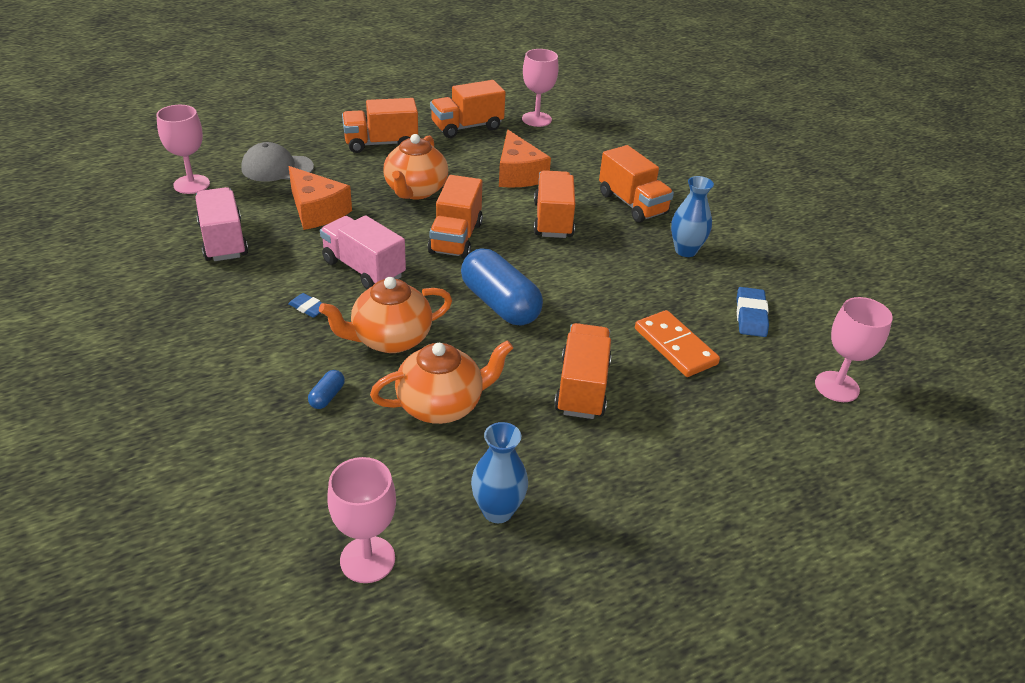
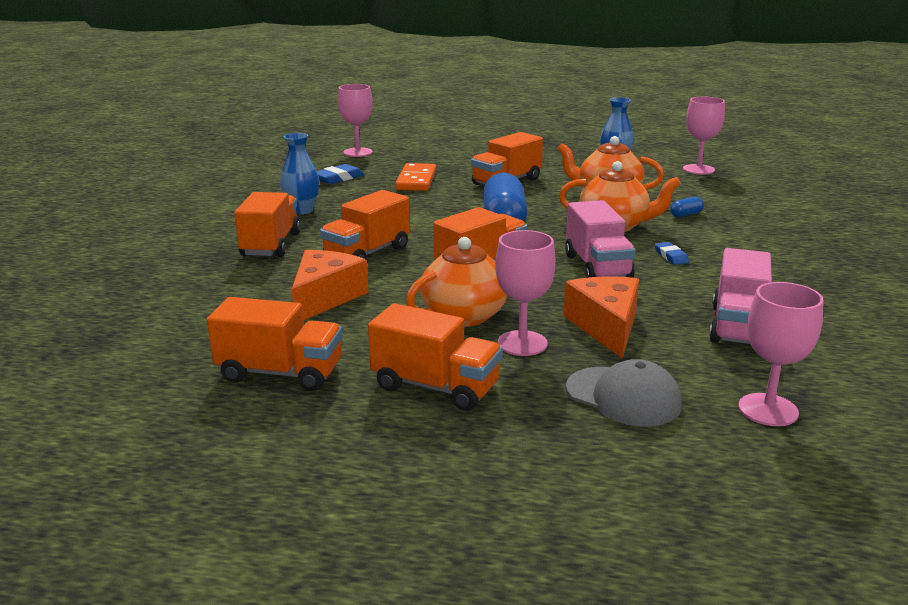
camera: 140 degrees left, 15 degrees down
(536, 119) = (170, 353): pink goblet -> pink goblet (522, 343)

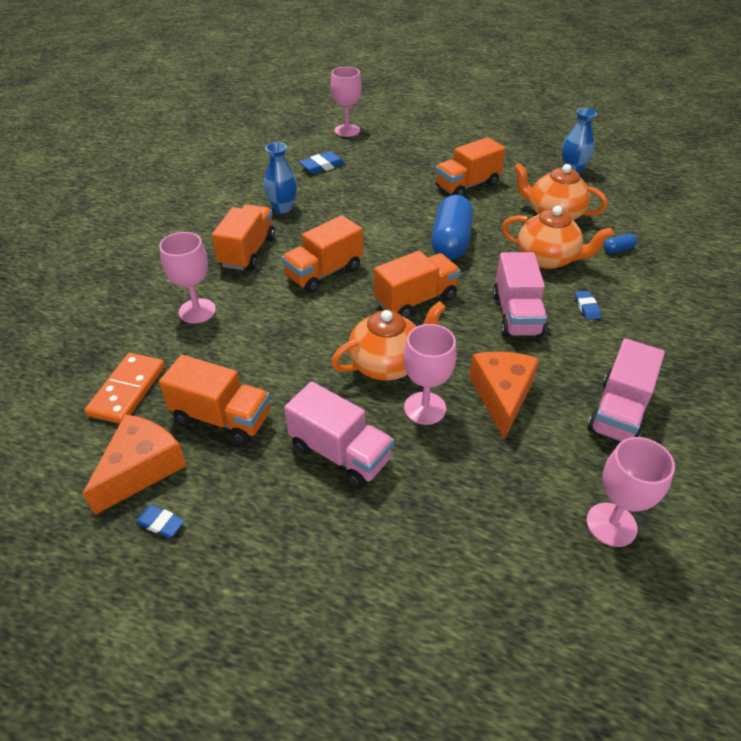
camera: 10 degrees right, 20 degrees up
(228, 467) = (161, 523): none -> blue eraser
(325, 297) = (277, 327): orange cheese -> orange cheese (141, 469)
(416, 180) = (388, 176): orange domino -> orange domino (127, 390)
(436, 387) = (340, 453): orange truck -> pink truck
(623, 396) = (491, 488): grey cap -> none
(698, 169) = (650, 184): pink goblet -> pink goblet (197, 311)

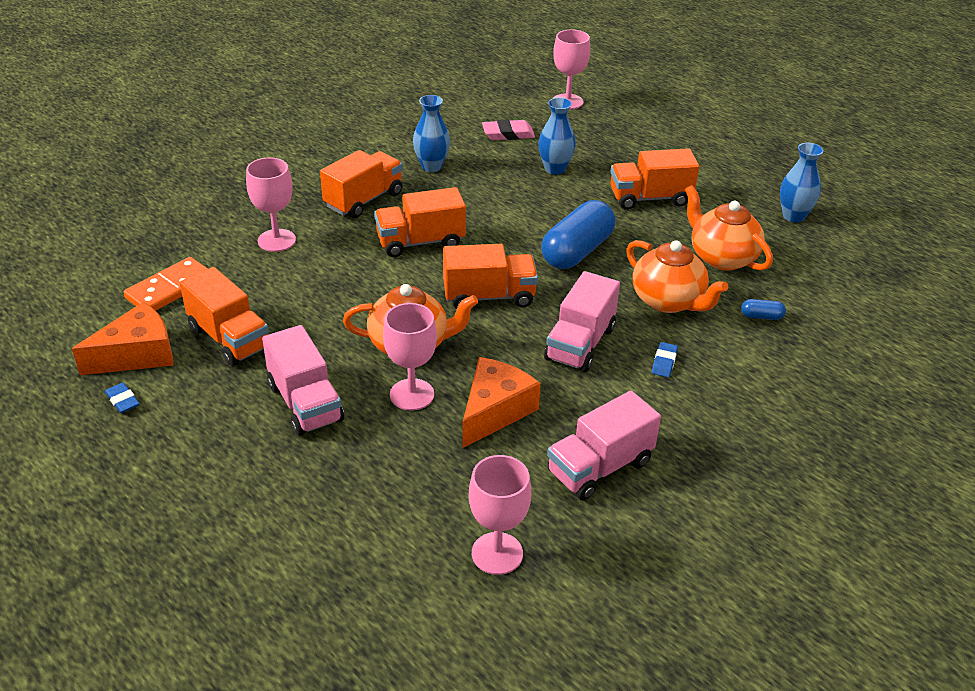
camera: 25 degrees right, 5 degrees down
(322, 166) = (508, 134): blue eraser -> pink eraser
(380, 183) = (555, 169): none -> blue vase

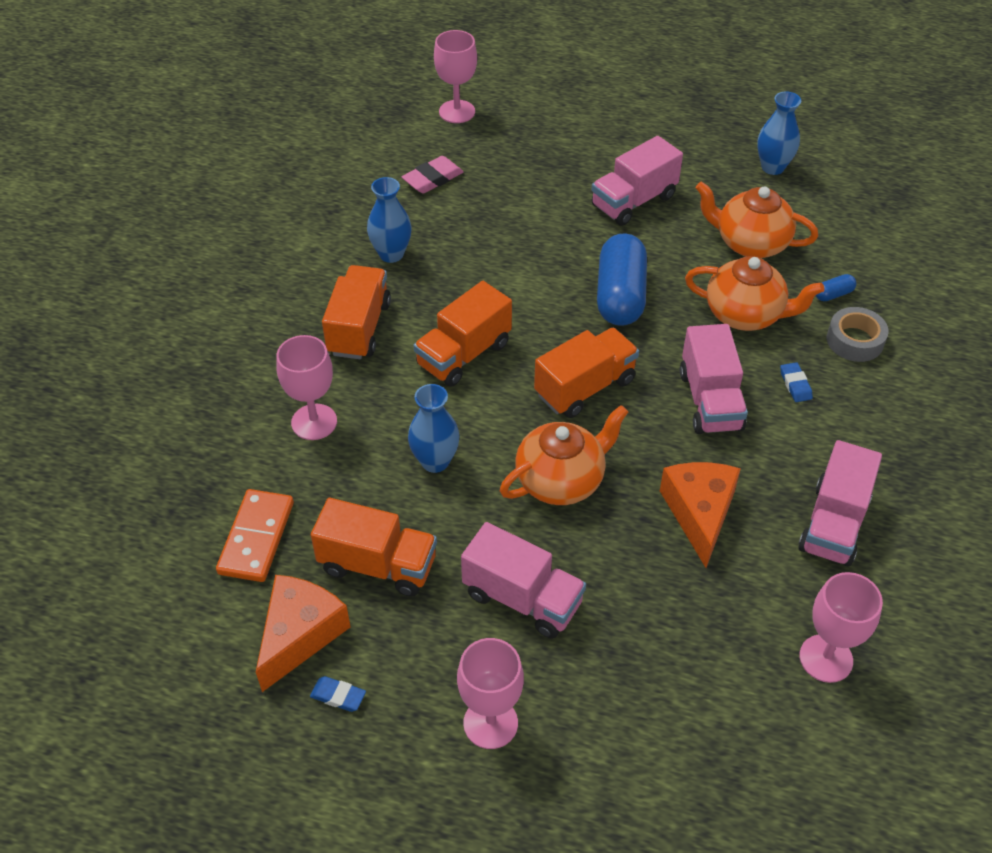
camera: 30 degrees left, 10 degrees up
(412, 394) = (612, 535): pink goblet -> pink goblet (490, 723)
(555, 169) = (516, 204): blue vase -> blue vase (435, 461)
(650, 198) = (633, 201): orange truck -> pink truck
(749, 354) = (855, 340): none -> grey tape

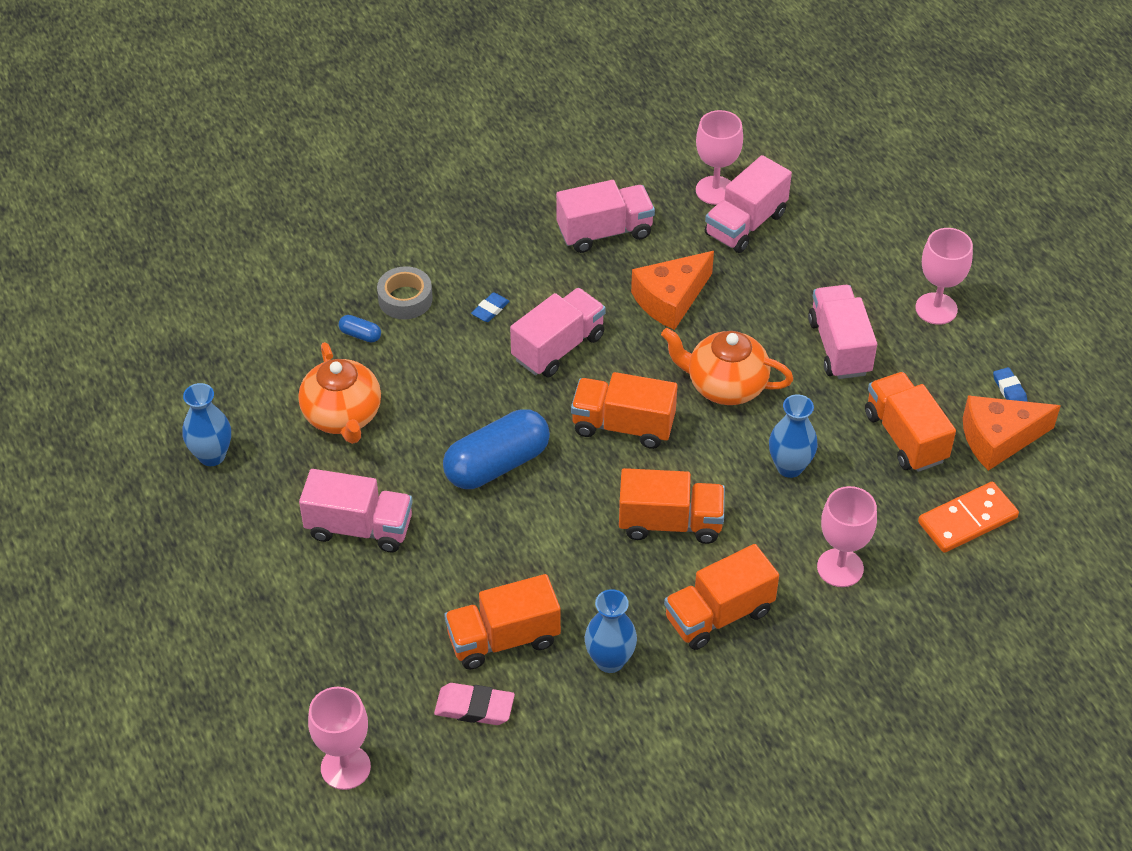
camera: 130 degrees left, 0 degrees up
(467, 217) = (503, 639): none -> orange truck
(745, 315) = (440, 375): orange teapot -> none
(752, 647) = (745, 224): none -> pink truck

